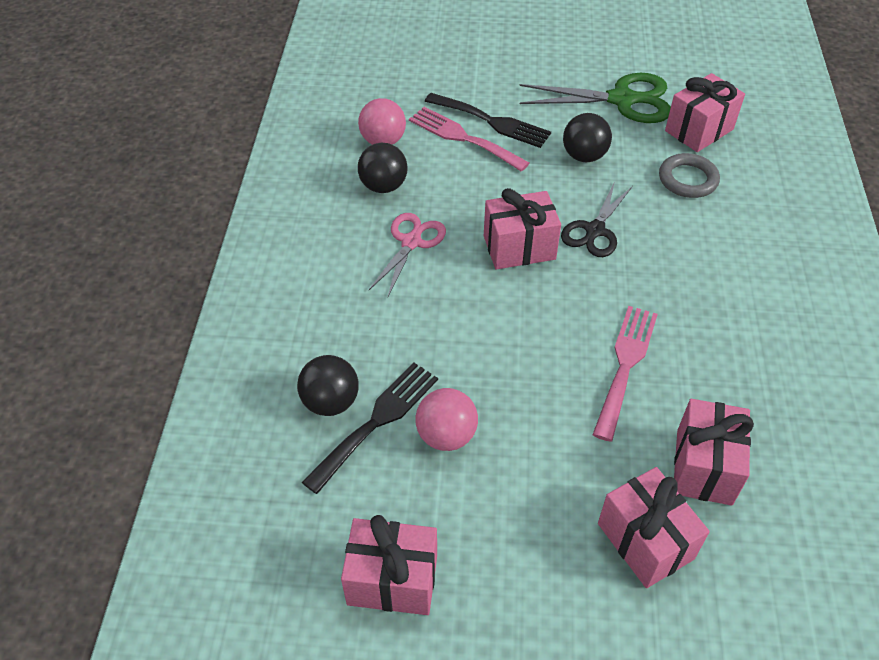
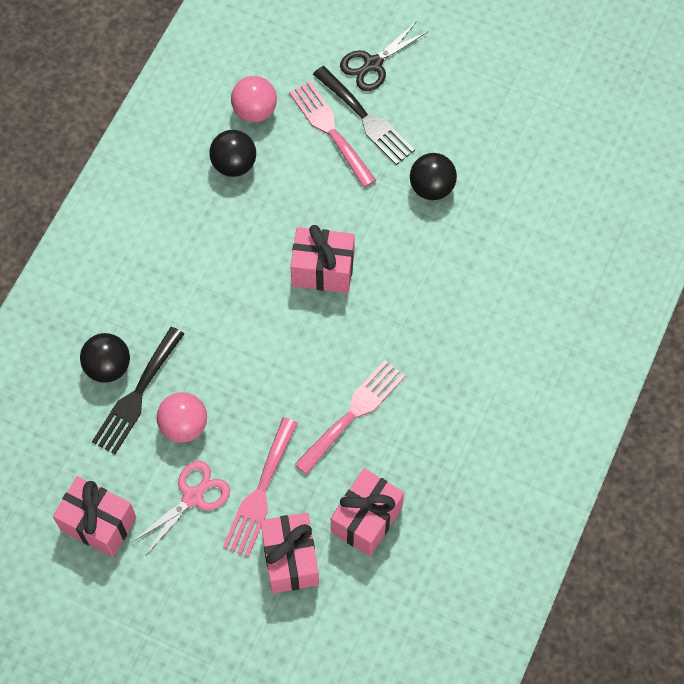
camera: 20 degrees right, 15 degrees up
(377, 421) = (137, 395): black fork -> black fork turned 150 degrees clockwise
(411, 242) = (233, 234): pink scissors -> pink scissors (193, 497)
(570, 478) = (260, 493): none -> pink fork
(595, 230) = (398, 274): black scissors -> black scissors (373, 64)
(621, 100) = (504, 130): green scissors -> none
(688, 179) = (513, 245): grey ring -> none
(699, 130) = (558, 191): pink gift -> none

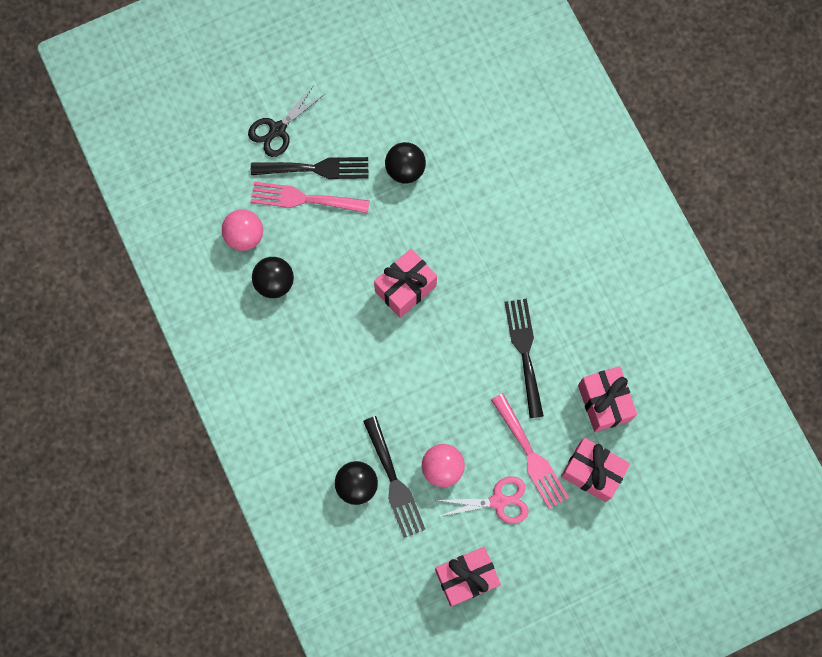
camera: 50 degrees left, 10 degrees up
(193, 497) = (498, 501): pink scissors -> pink scissors turned 90 degrees clockwise
(353, 413) = (524, 351): pink fork -> black fork
(373, 64) = (278, 129): black scissors -> black scissors turned 45 degrees clockwise

